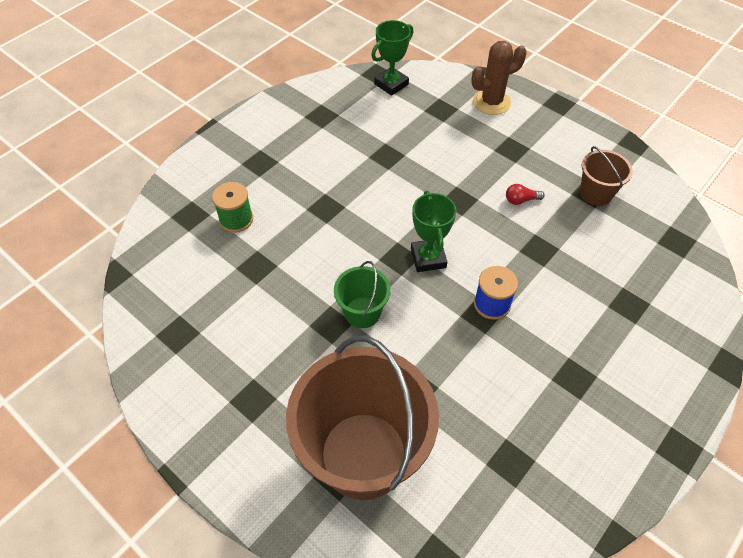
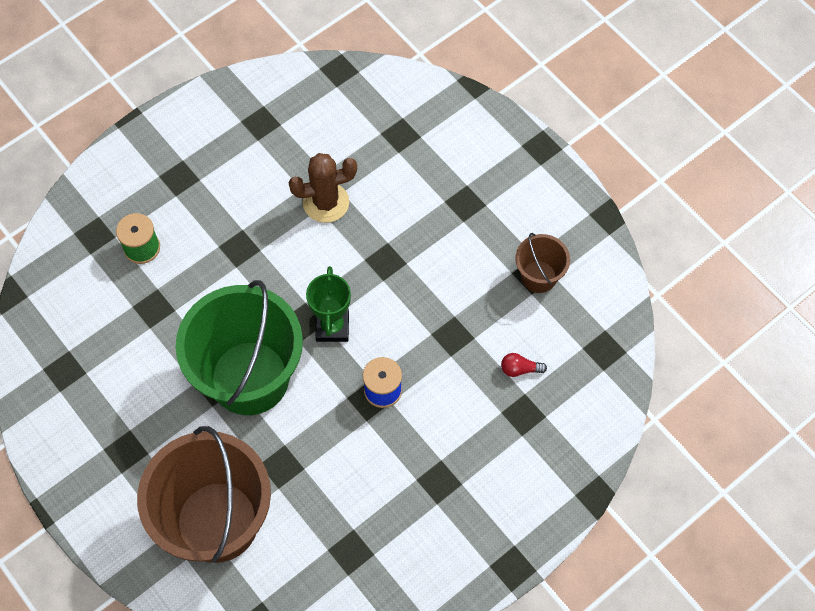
camera: 10 degrees right, 10 degrees up
(362, 312) = (249, 378): green bucket -> green bucket, size x2.15
(391, 84) = (352, 89): green trophy -> none
(491, 102) = (462, 133): brown cactus -> brown cactus (326, 202)
(521, 200) = (453, 272): red light bulb -> red light bulb (520, 369)

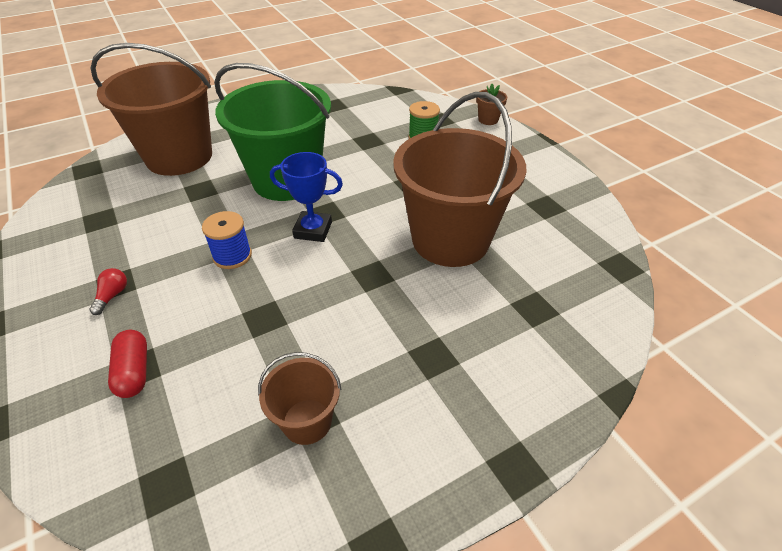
camera: 100 degrees right, 20 degrees down
(90, 179) = (488, 120): none -> brown flower pot
(326, 202) = (450, 239): brown cactus -> brown bucket
(332, 327) = (313, 230): green trophy -> blue trophy
(520, 369) = (192, 375): red light bulb -> red light bulb (112, 296)
(526, 414) = (134, 371): none -> red capsule

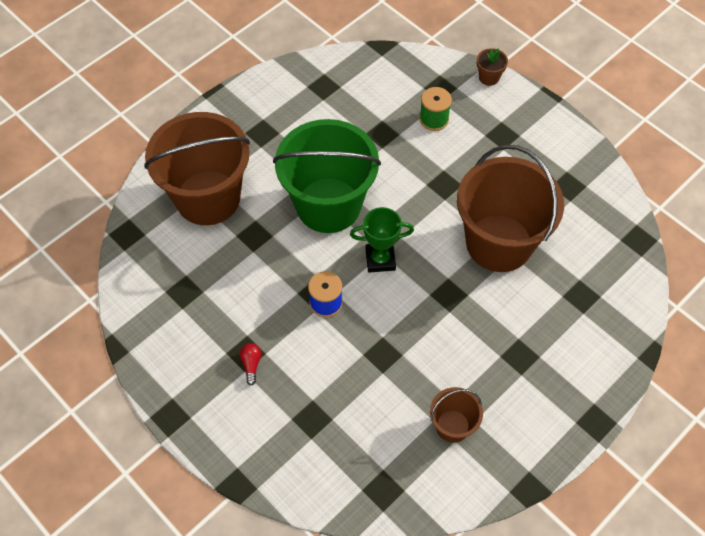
camera: 15 degrees left, 15 degrees up
(134, 371) = (312, 422): red capsule -> none
(313, 230) = (380, 259): blue trophy -> green trophy

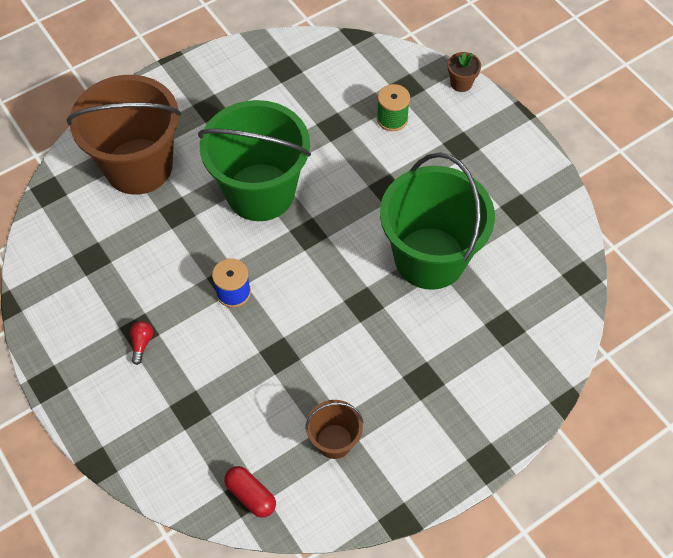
camera: 10 degrees right, 0 degrees up
(380, 259) = (300, 256): green trophy -> none
(387, 489) = (251, 495): none -> red capsule
(499, 243) = (430, 258): brown bucket -> green bucket

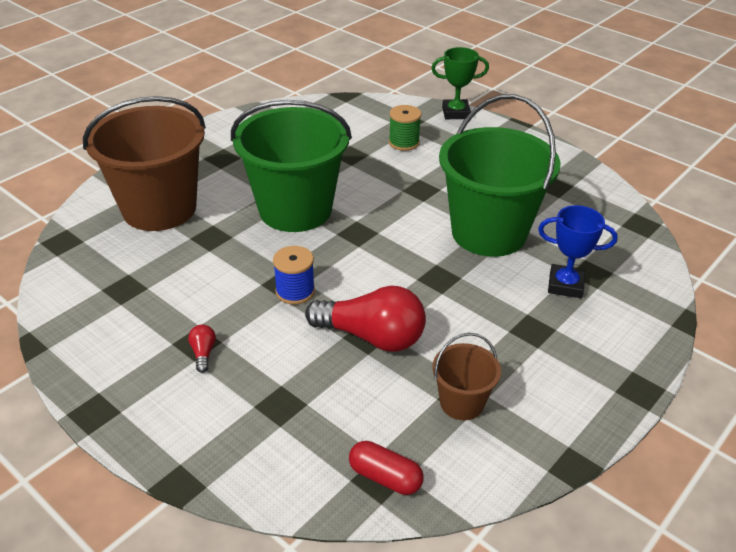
camera: 15 degrees left, 20 degrees down
(283, 357) = (372, 337): none -> red light bulb
(461, 83) = (455, 113): brown flower pot -> green trophy
(474, 336) = (565, 285): none -> blue trophy

